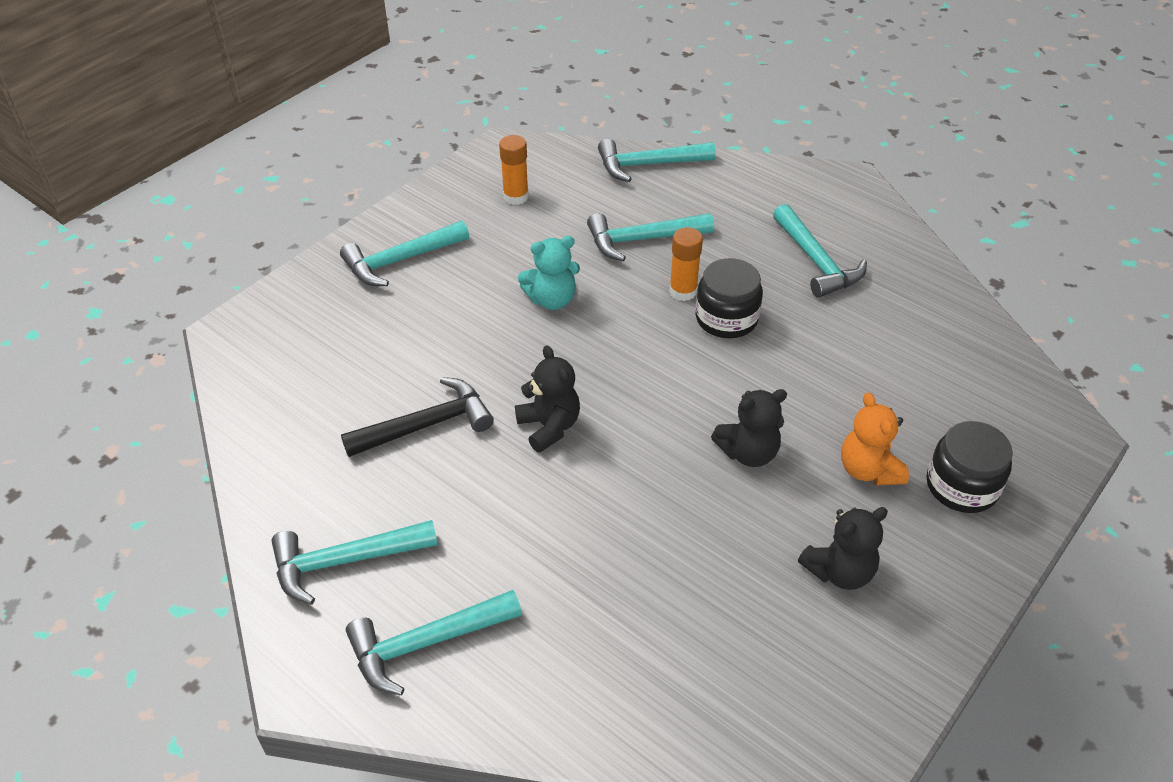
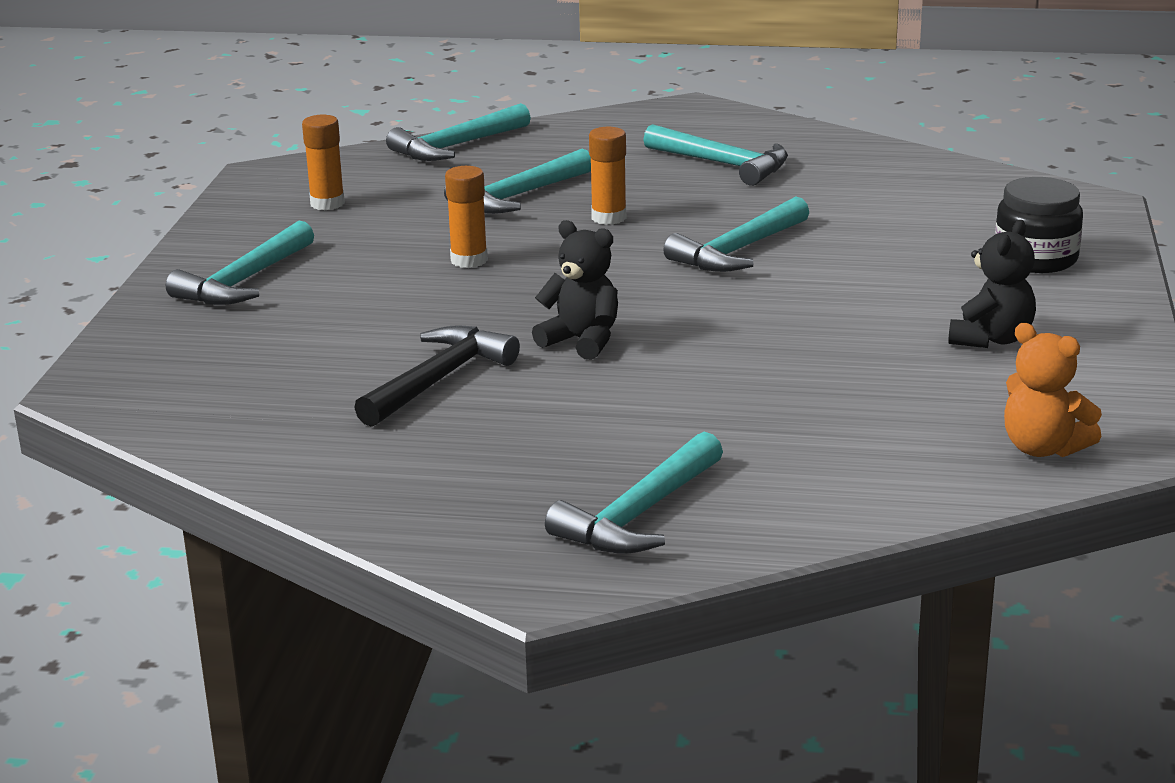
camera: 30 degrees left, 20 degrees down
(345, 561) = (471, 494): turquoise hammer -> turquoise hammer (738, 250)
(552, 300) = (469, 260): turquoise teddy bear -> orange glue stick
(726, 318) = (678, 223): black jar -> none
(748, 453) = (812, 297): black teddy bear -> none
(868, 470) = (940, 274): orange teddy bear -> orange teddy bear (1042, 448)

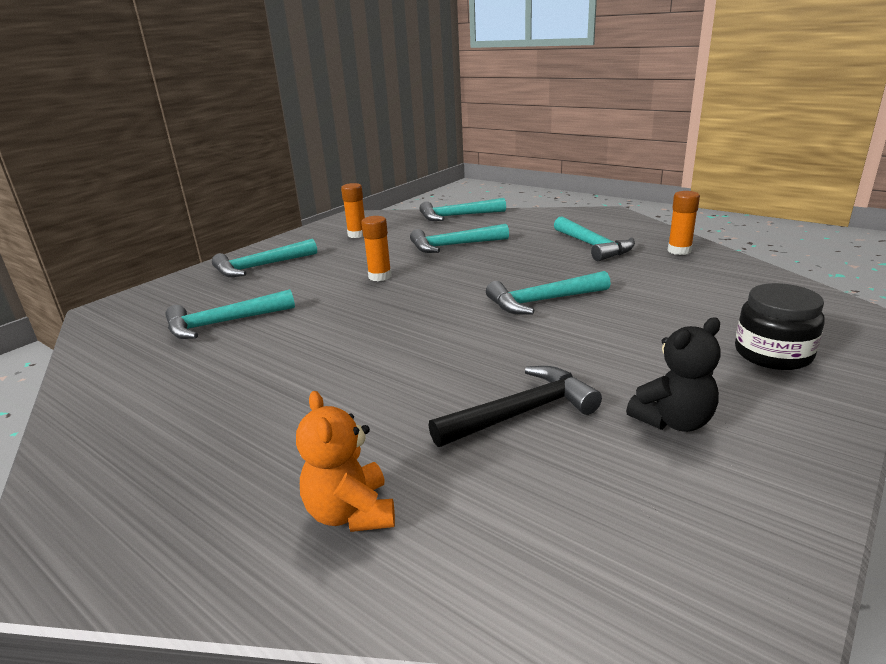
camera: 30 degrees right, 0 degrees up
(438, 380) = (256, 349): black hammer -> black hammer (521, 413)
(582, 341) = (370, 342): black teddy bear -> none
(609, 218) = (487, 266): orange glue stick -> orange glue stick (679, 251)
(639, 514) = (207, 512): turquoise hammer -> turquoise hammer (224, 323)
(1042, 448) = (626, 575): orange teddy bear -> orange teddy bear (351, 513)

